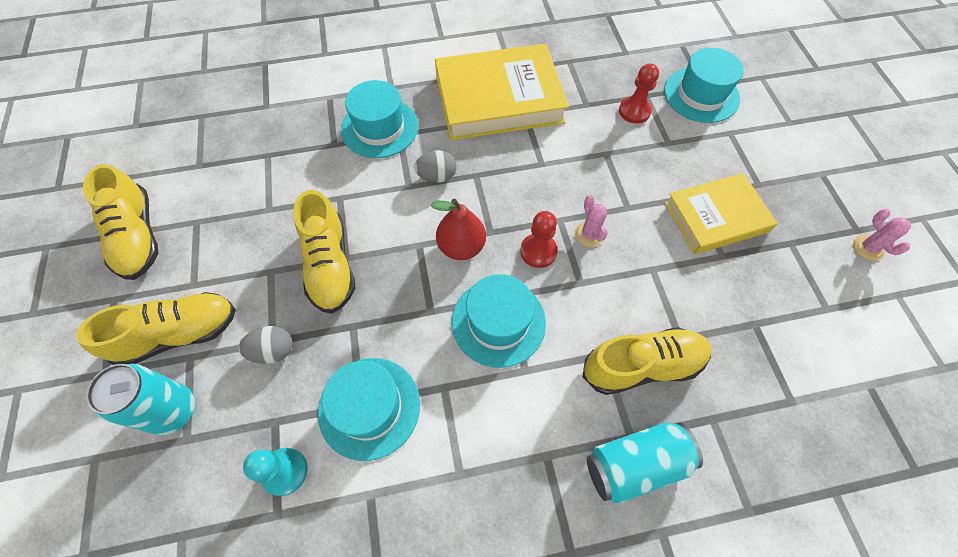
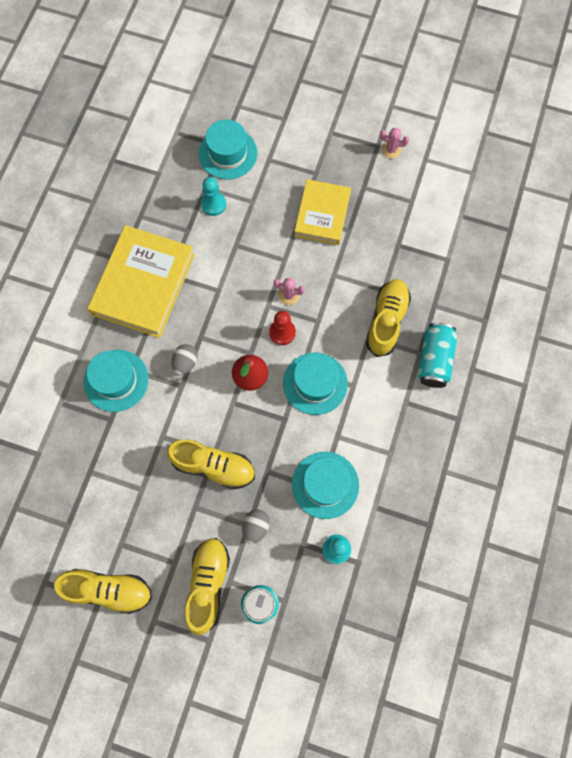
camera: 60 degrees left, 10 degrees up
(634, 111) = (213, 204): red pawn -> turquoise pawn

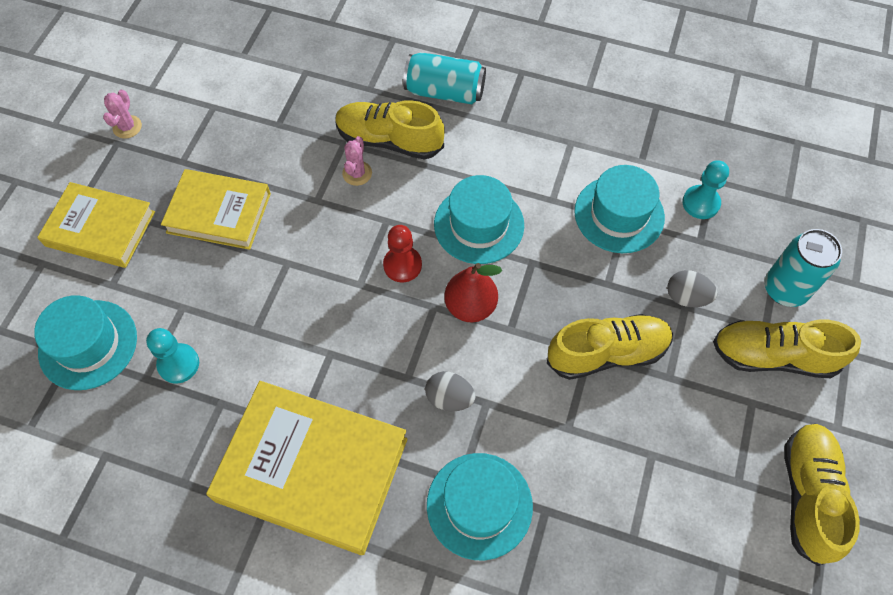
camera: 90 degrees left, 10 degrees down
(213, 466) = (607, 353): yellow shoe -> yellow shoe turned 60 degrees clockwise
(289, 295) = (344, 256): pink cactus -> pink cactus (357, 173)
(309, 147) = (100, 229): none -> yellow book

